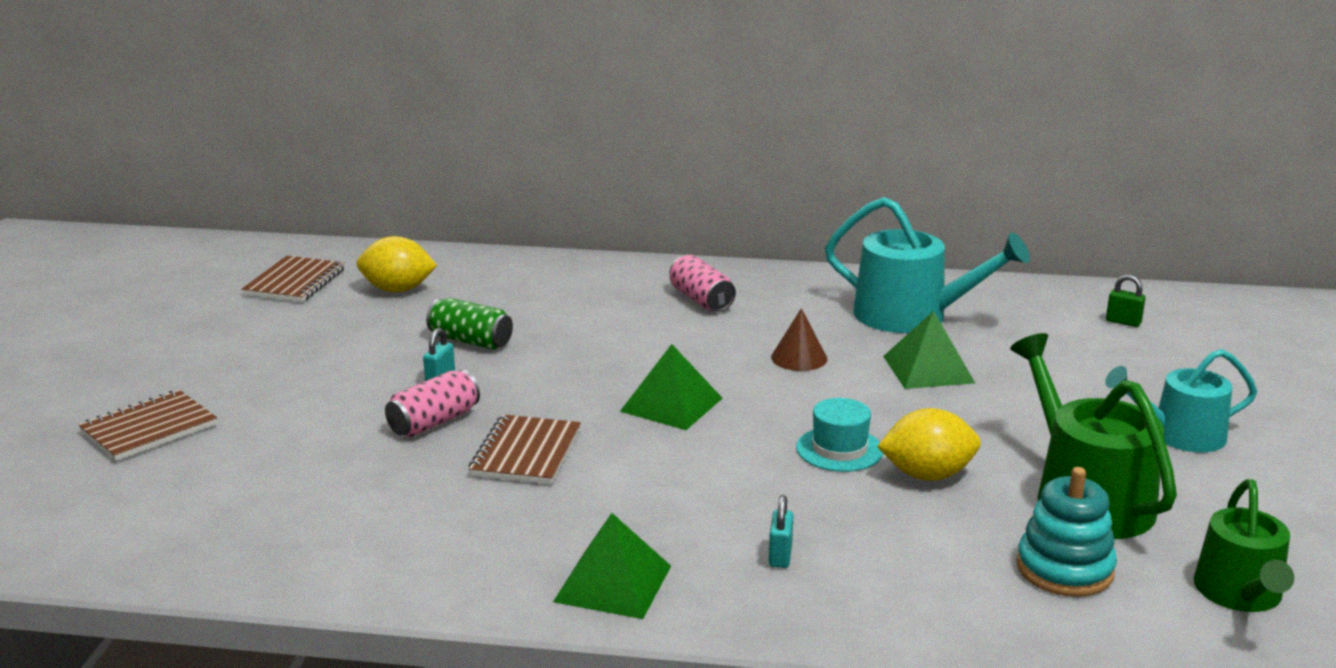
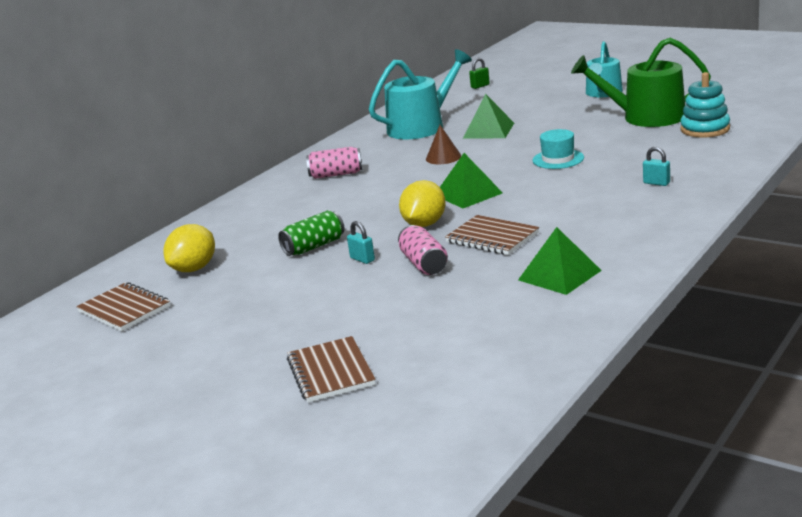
camera: 60 degrees left, 0 degrees up
(613, 583) = (658, 224): green pyramid -> green pyramid (559, 275)
(927, 475) = (600, 144): yellow lemon -> yellow lemon (424, 224)
(1240, 594) = (742, 103): green watering can -> none

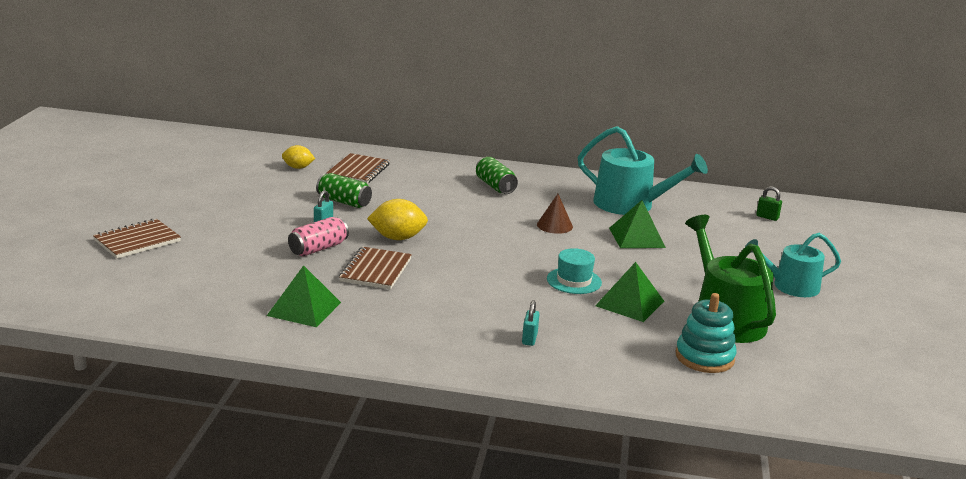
camera: 60 degrees right, 0 degrees up
(124, 309) = (231, 159): brown notebook -> brown notebook (358, 171)
(194, 269) = (298, 167): yellow lemon -> yellow lemon, size x0.64
(336, 174) = (495, 186): pink can -> green can
(468, 194) = (470, 248): green pyramid -> green pyramid (630, 303)

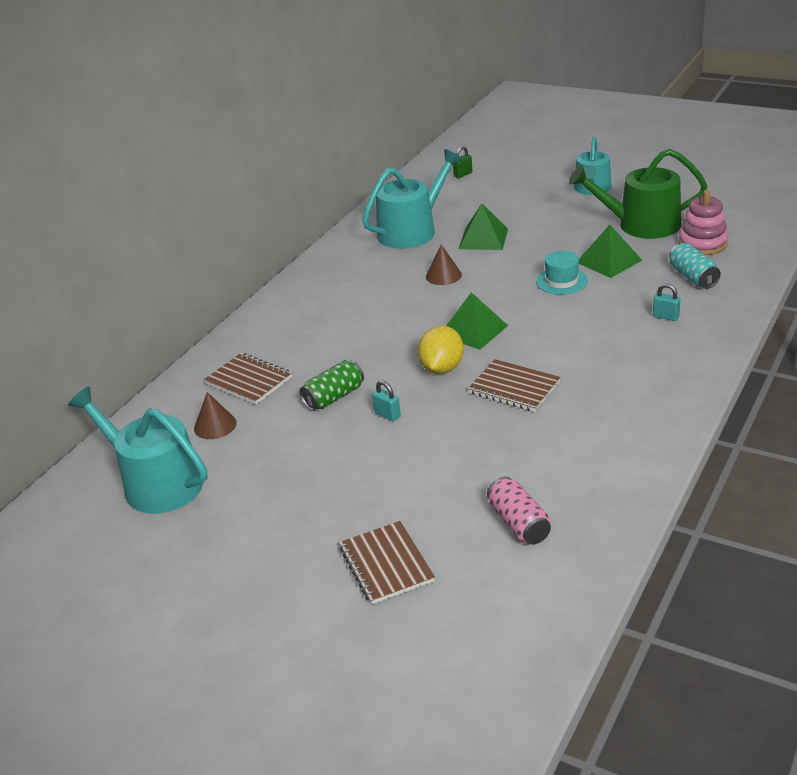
camera: 65 degrees left, 10 degrees up
(228, 159) = (156, 483): none -> turquoise watering can
(298, 167) = (215, 425): yellow lemon -> brown cone
(304, 308) = (590, 439): green pyramid -> green pyramid (473, 330)
(318, 248) = (451, 422): pink can -> pink can (519, 523)
(495, 186) = (336, 297): green can -> none
(622, 353) = (693, 277): none -> turquoise can
(704, 357) = (702, 244): turquoise stacking toy -> pink stacking toy

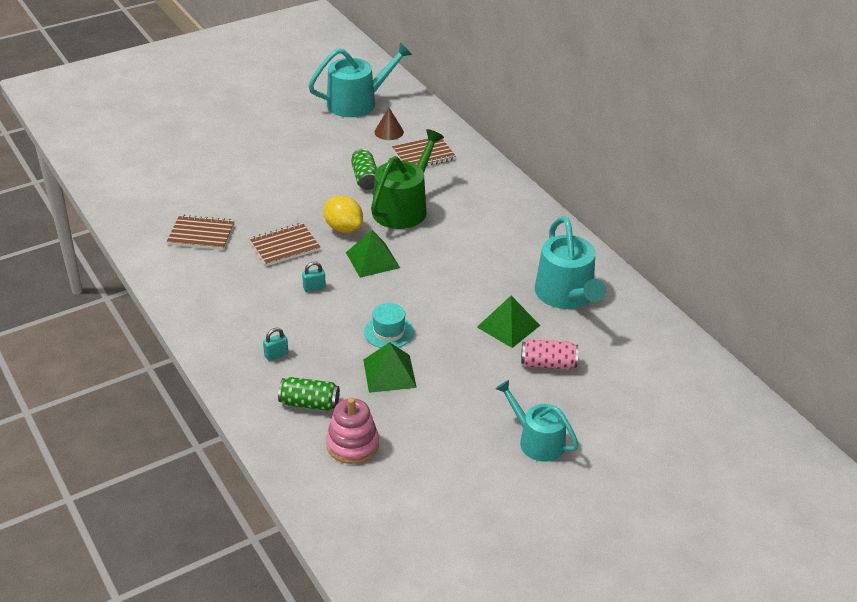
camera: 115 degrees right, 5 degrees up
(386, 564) = (200, 147): brown notebook -> brown notebook (201, 234)
(387, 415) = (320, 190): turquoise padlock -> turquoise padlock (314, 288)
(443, 275) = (468, 279): brown cone -> none
(463, 174) = (661, 374): green padlock -> none
(519, 523) = (170, 195): pink can -> pink can (548, 364)
(641, 225) = (429, 429): green watering can -> green watering can (403, 208)
(693, 277) = (309, 403): turquoise can -> green can

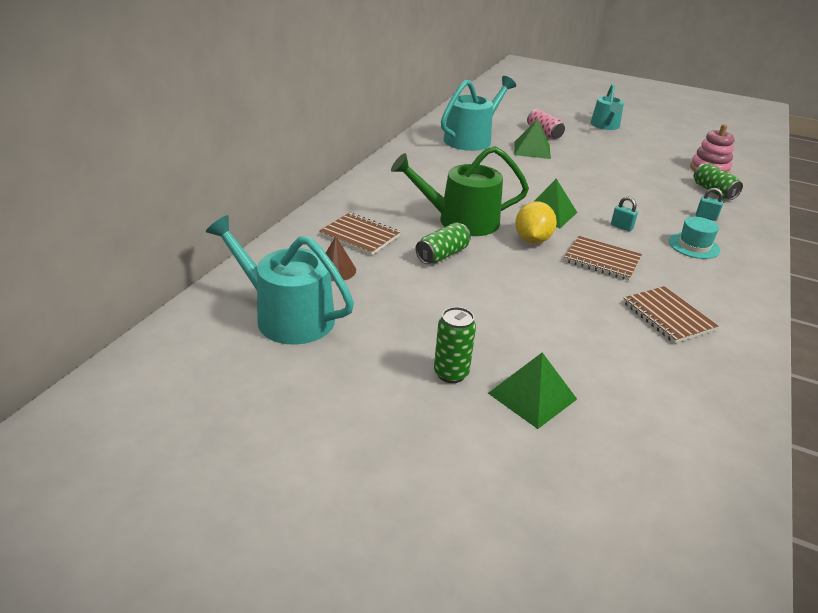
camera: 125 degrees left, 5 degrees down
(254, 132) = (451, 373): none -> green can
(388, 332) = (608, 184): turquoise hat -> turquoise hat (694, 246)
(389, 373) = (640, 174): green pyramid -> green pyramid (532, 396)

